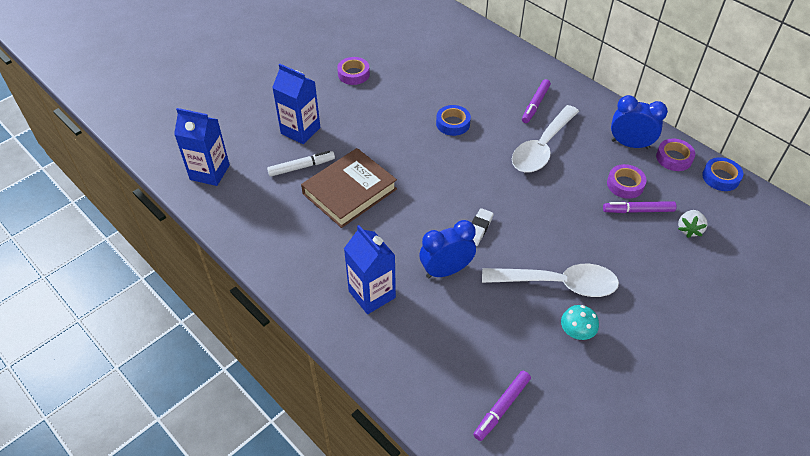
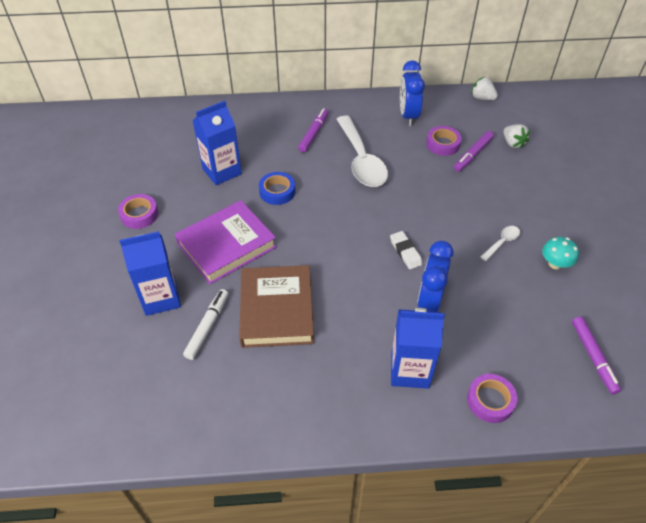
camera: 50 degrees left, 0 degrees up
(210, 172) = (126, 409): blue carton -> blue carton (222, 171)
(375, 131) = (226, 245): none -> purple book
(535, 104) = (313, 133): purple marker -> purple marker turned 135 degrees counterclockwise
(558, 283) = (502, 242): white spoon -> white spoon, size x0.44
(630, 144) = (408, 116): blue clock -> blue clock turned 60 degrees counterclockwise
(674, 158) = (443, 105): purple tape -> purple tape (490, 401)
(720, 177) = (482, 98): blue tape -> white strawberry

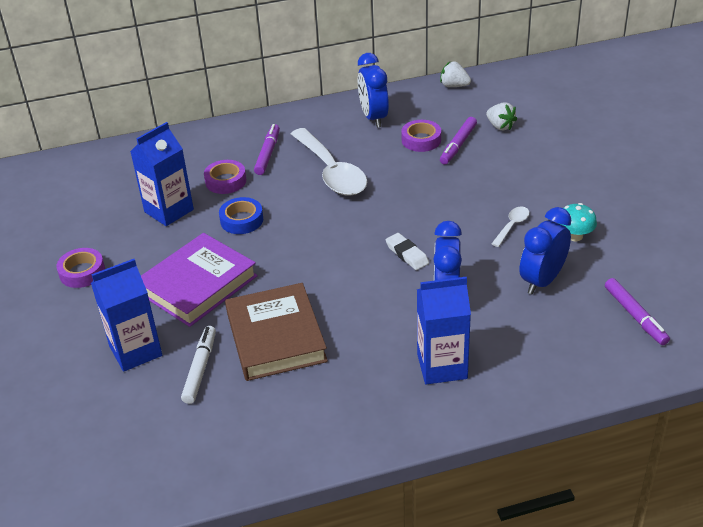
camera: 10 degrees left, 10 degrees down
(490, 401) = (536, 377): purple tape -> purple tape (225, 181)
(517, 303) = (542, 281): none -> blue clock

